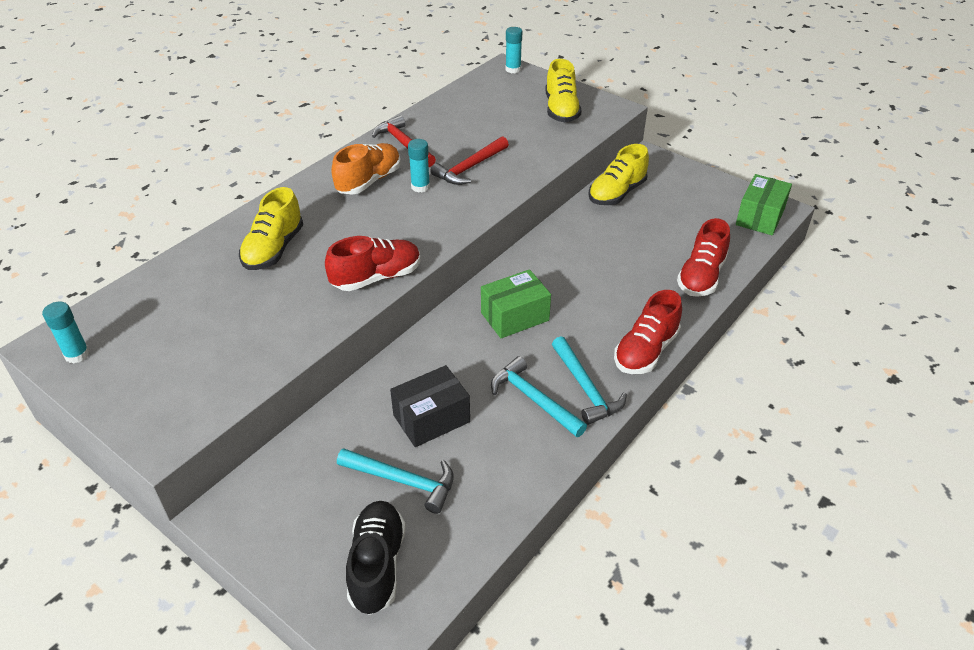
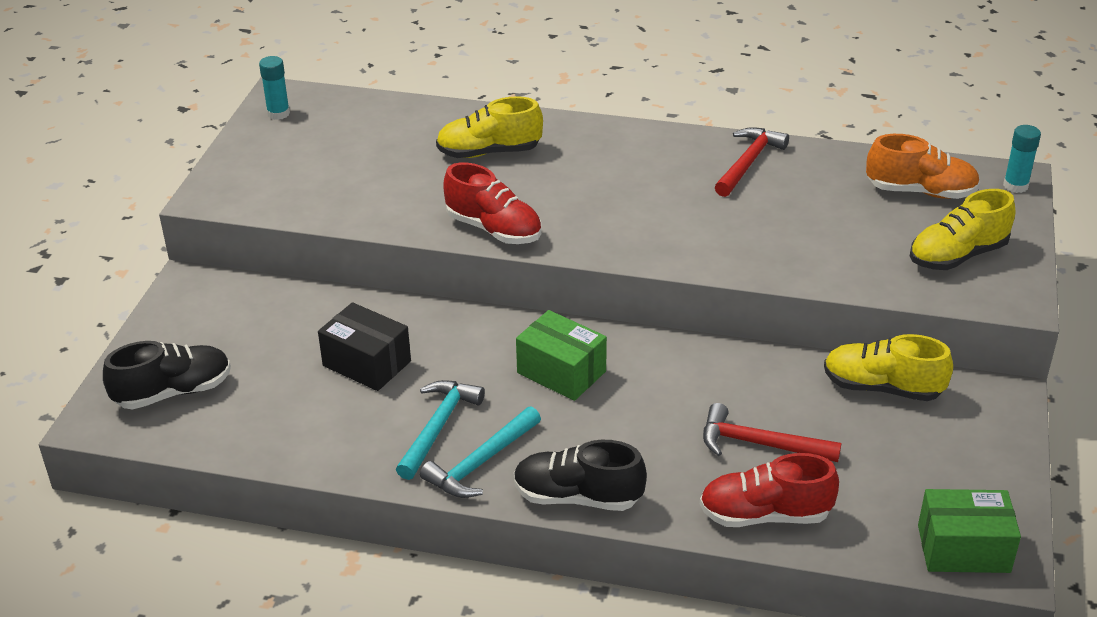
camera: 65 degrees right, 5 degrees down
(369, 181) = (654, 165): orange shoe -> orange shoe (920, 192)
(403, 481) = (276, 373): turquoise hammer -> none
(420, 187) = (676, 203): turquoise glue stick -> none
(469, 168) = (747, 224): red hammer -> red hammer (760, 444)
(646, 351) = (577, 497): red shoe -> black shoe

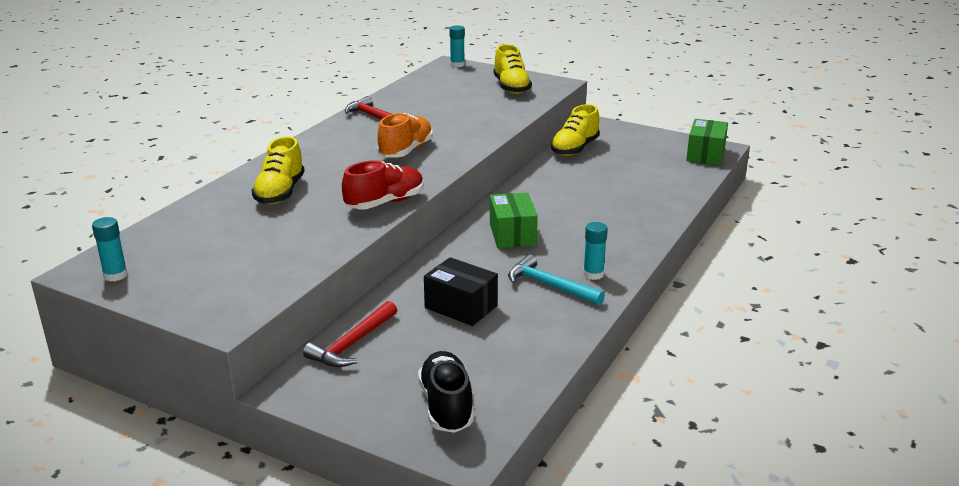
camera: 75 degrees left, 10 degrees down
(367, 363) = (461, 307): black box -> black box turned 75 degrees clockwise
(481, 463) = (593, 274): turquoise hammer -> turquoise glue stick
(561, 372) = (512, 234): green box -> green box turned 60 degrees counterclockwise
(577, 497) = (637, 246): black shoe -> none
(760, 444) = (609, 187): red hammer -> red hammer (352, 344)
(765, 515) = (668, 195): red shoe -> none
(920, 192) = (445, 84): orange shoe -> orange shoe (406, 151)

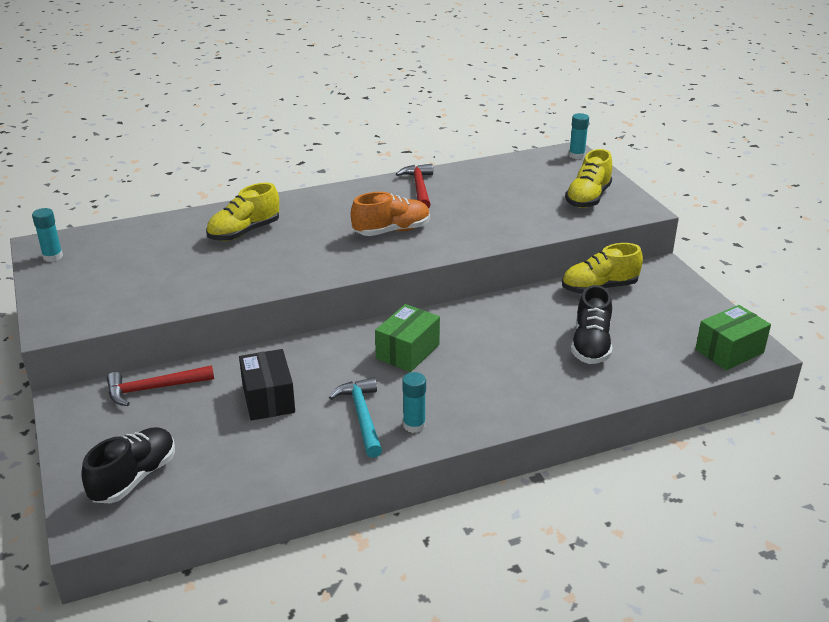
camera: 40 degrees right, 5 degrees up
(385, 203) = (299, 275): red shoe -> none
(624, 182) = (591, 345): none -> black shoe

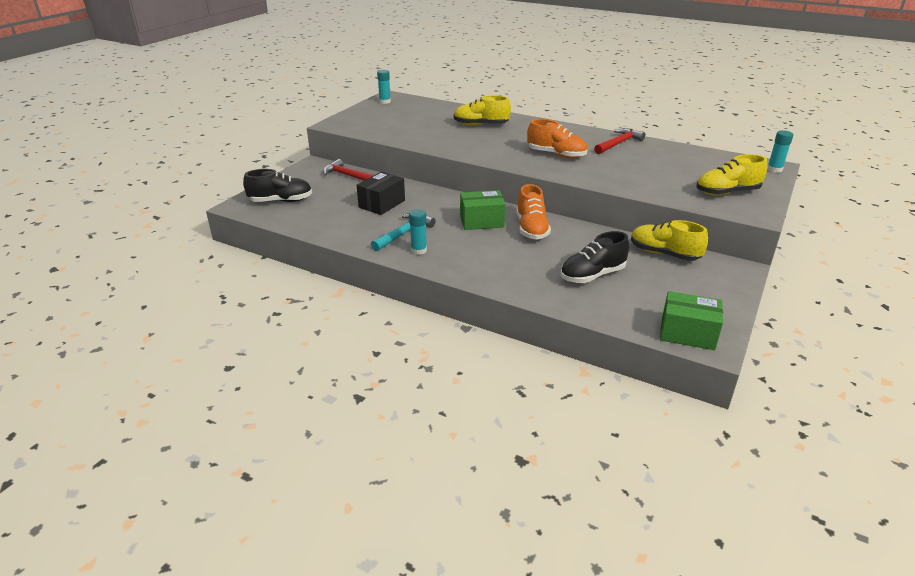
camera: 50 degrees right, 0 degrees up
(464, 330) = (531, 229): none -> orange shoe

